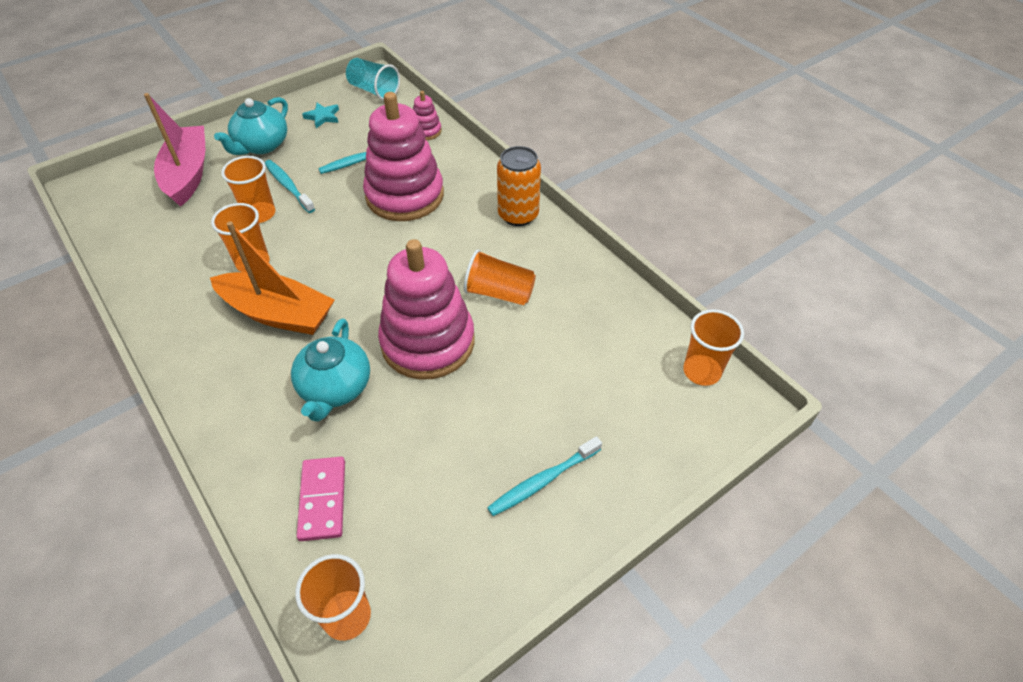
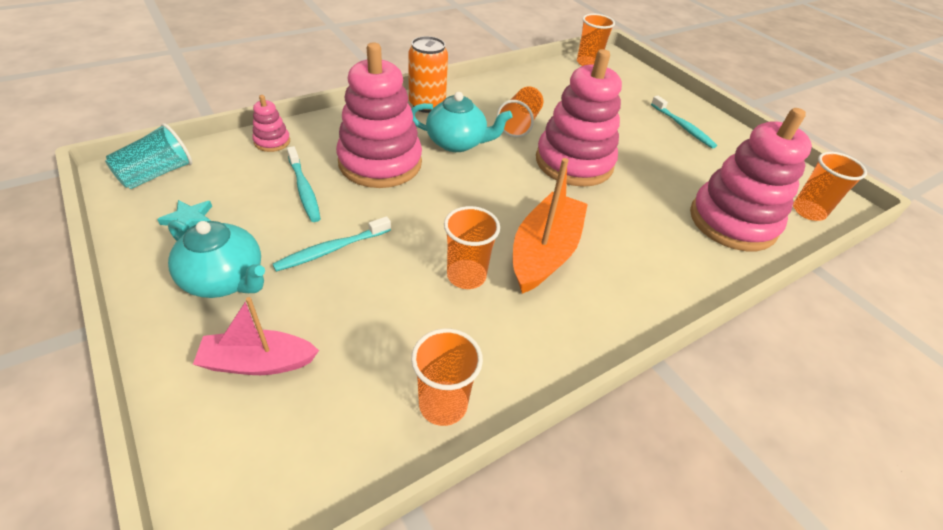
camera: 90 degrees left, 5 degrees down
(188, 174) = (258, 362): pink boat -> pink boat, size x0.65
(260, 214) = (379, 274): orange cup -> orange cup (443, 404)
(323, 500) = (732, 222): pink domino -> pink stacking toy
(335, 388) = (629, 214): turquoise teapot -> turquoise teapot (457, 143)

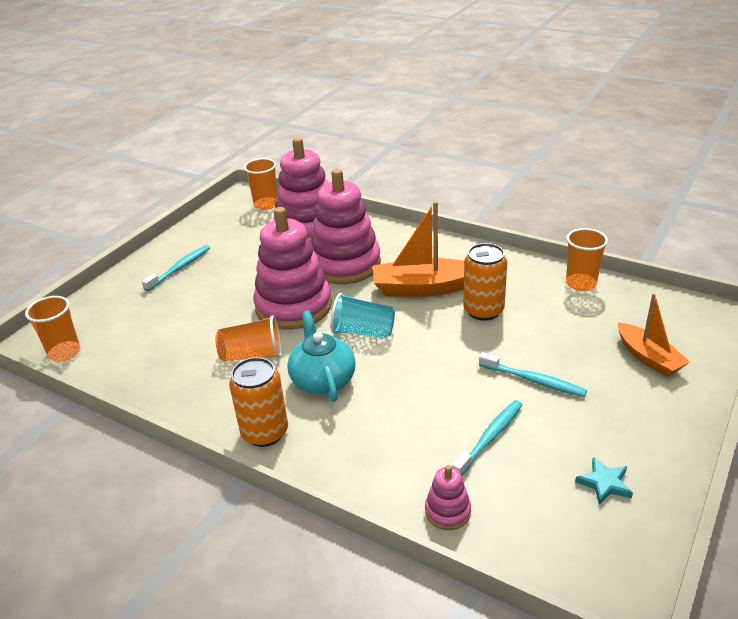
camera: 110 degrees left, 10 degrees down
(156, 174) = (589, 563): turquoise cup -> turquoise cup (363, 332)
(225, 279) = (622, 415): turquoise teapot -> none
(258, 362) = (648, 358): pink boat -> orange boat
(380, 163) = (403, 412): pink stacking toy -> pink stacking toy (345, 264)
(466, 276) = (483, 310): orange cup -> orange can

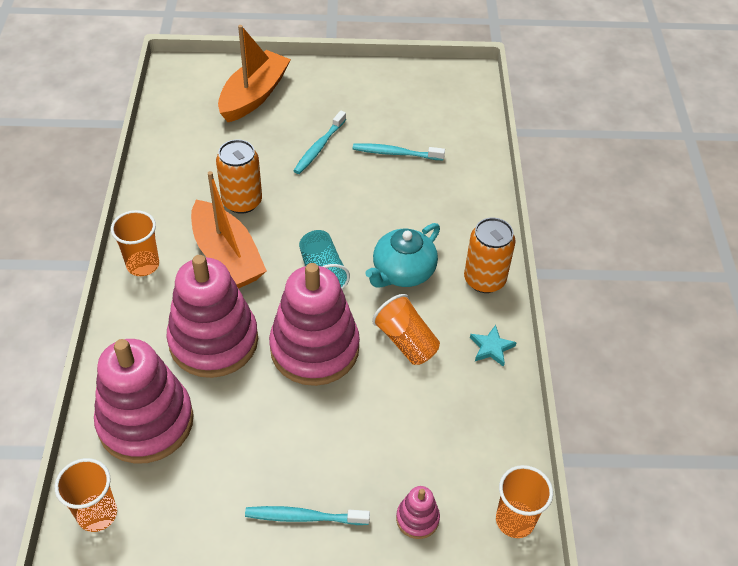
camera: 125 degrees left, 15 degrees up
(447, 511) = (473, 153): pink stacking toy -> pink stacking toy (417, 518)
(533, 380) = (319, 147): turquoise toothbrush -> turquoise toothbrush turned 150 degrees counterclockwise
(581, 284) = (165, 150): orange cup -> orange cup (143, 265)
(604, 483) = (397, 94): turquoise star -> turquoise star (491, 347)
(648, 358) = (254, 95): orange boat -> orange boat, size x1.53

